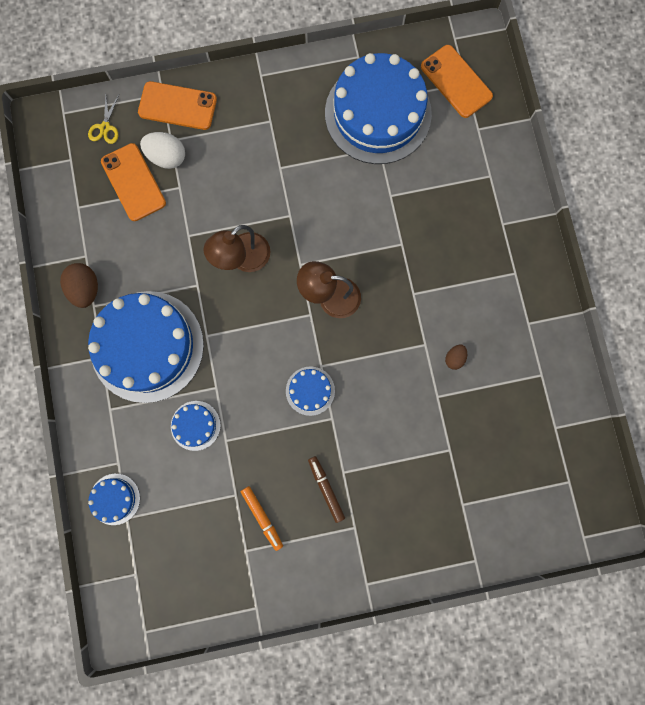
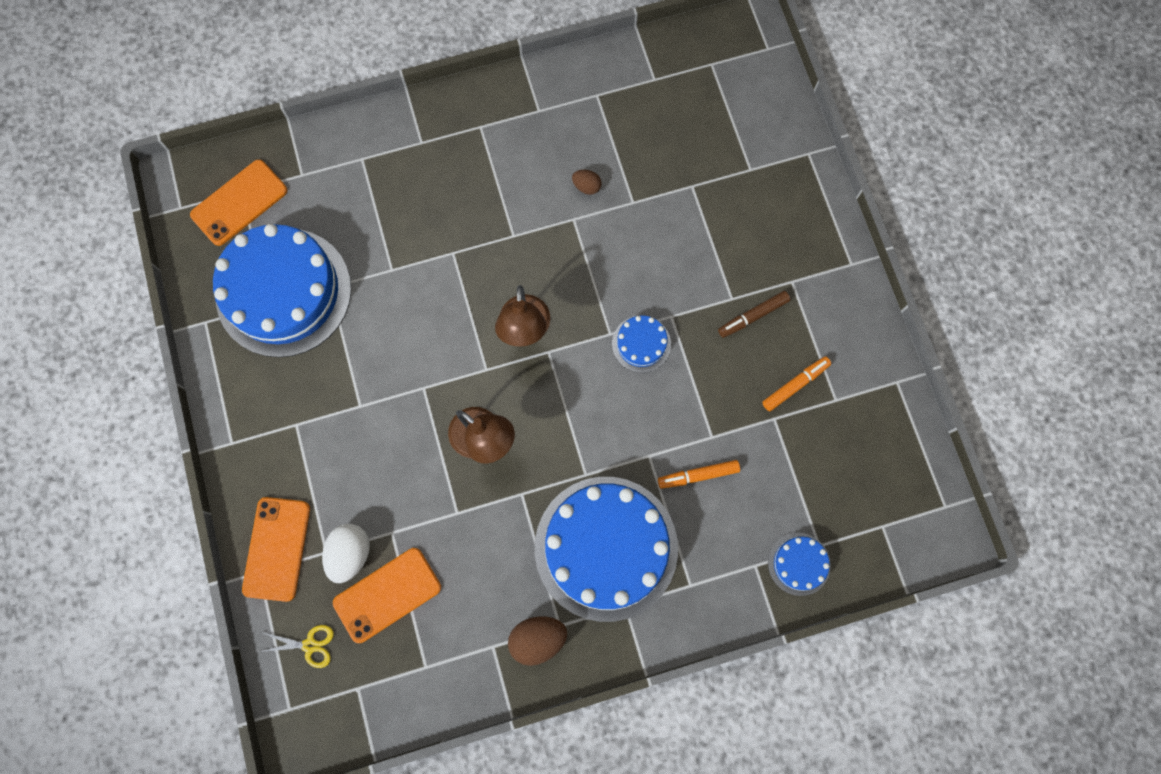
camera: 95 degrees left, 5 degrees down
(195, 425) = (698, 475): blue cake -> orange marker

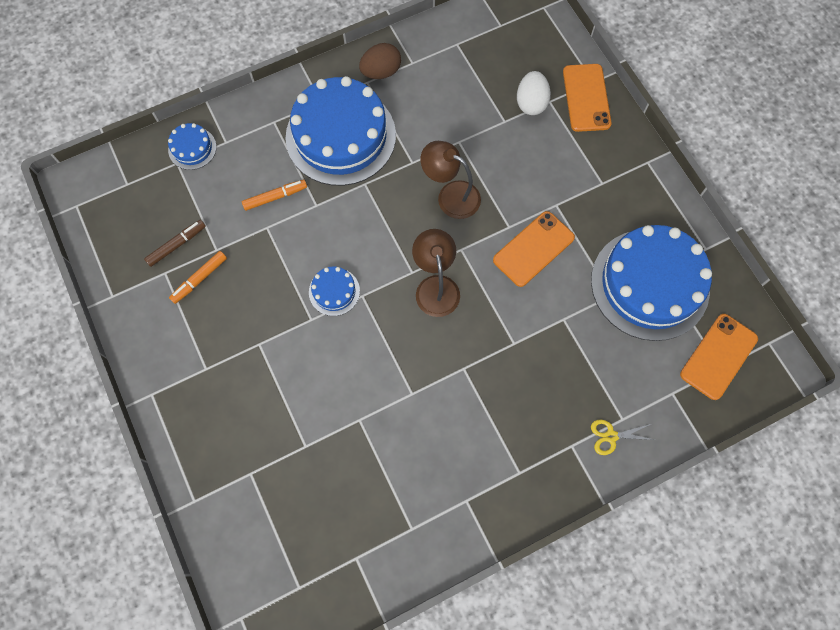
camera: 170 degrees right, 5 degrees down
(310, 645) = (542, 44): yellow scissors -> yellow scissors (611, 436)
(387, 595) = (496, 82): orange phone -> orange phone (533, 249)
(586, 186) = (405, 428): brown egg -> none
(752, 316) = (239, 331): brown marker -> brown marker (177, 245)

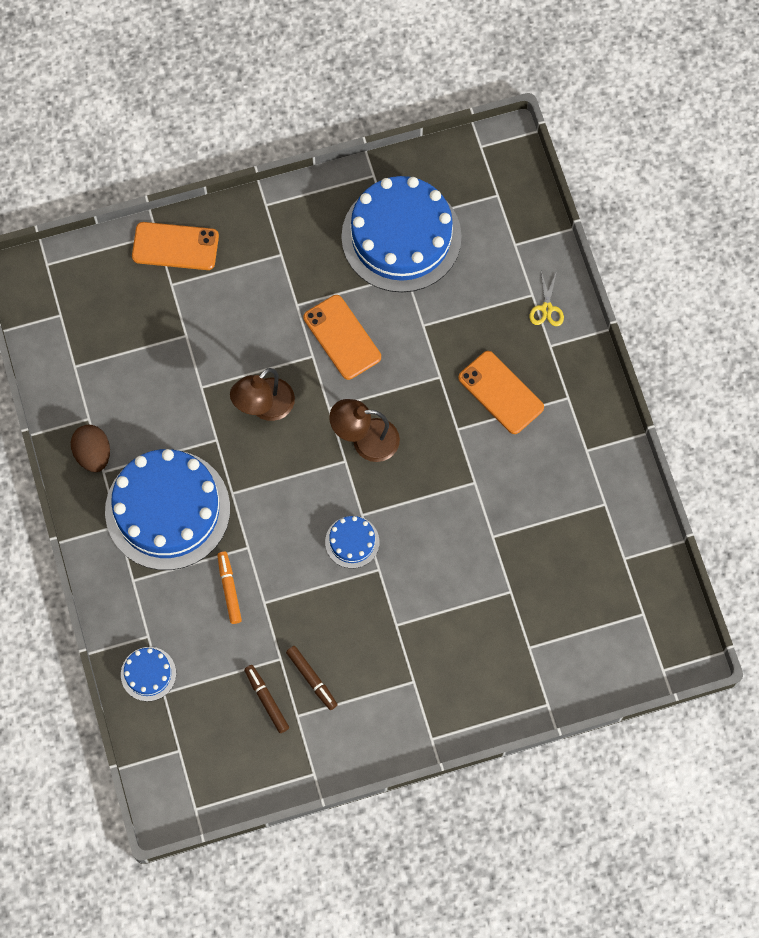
camera: 80 degrees left, 0 degrees up
(199, 279) = (312, 679): orange marker -> brown marker
(531, 103) = (169, 304): white egg -> none
(718, 356) = (486, 194): orange phone -> orange phone (501, 392)

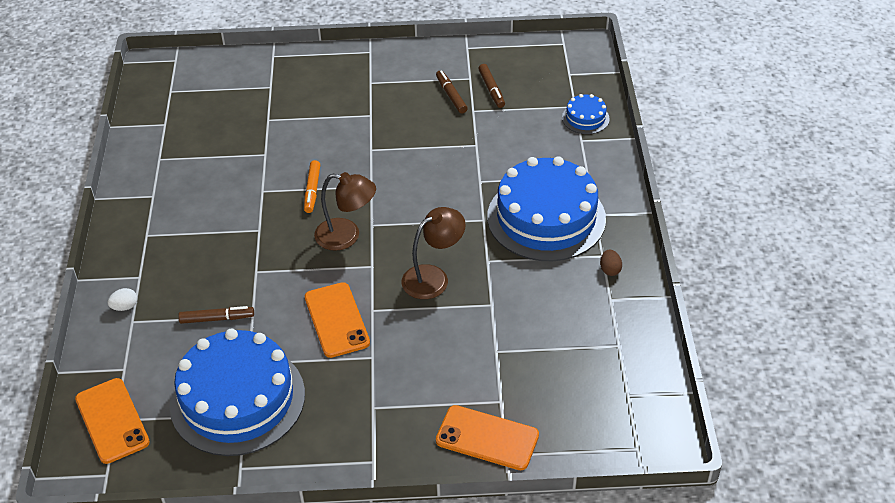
camera: 165 degrees left, 25 degrees down
(93, 454) = (610, 270): brown egg -> brown egg, size x0.57
(229, 589) = (503, 157): orange marker -> orange marker (312, 190)
(352, 542) = (386, 170): blue cake -> none
(454, 314) = (217, 319): none -> brown marker
(501, 392) = (205, 249): orange phone -> orange phone (112, 420)
(546, 308) = (125, 307): yellow scissors -> white egg

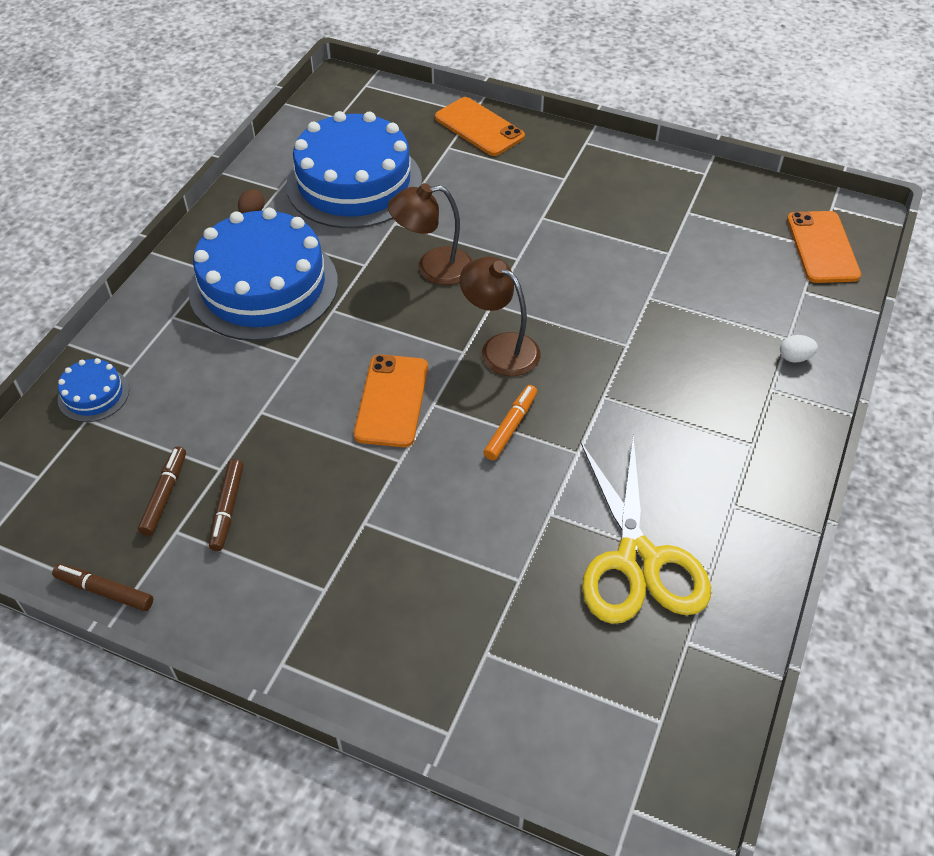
camera: 155 degrees left, 5 degrees up
(203, 149) = (637, 560): none -> yellow scissors
(217, 319) = (689, 307): brown marker -> brown marker (105, 591)
(237, 399) = (690, 225): blue cake -> blue cake (354, 183)
(337, 320) = (559, 261): orange phone -> orange phone (391, 401)

